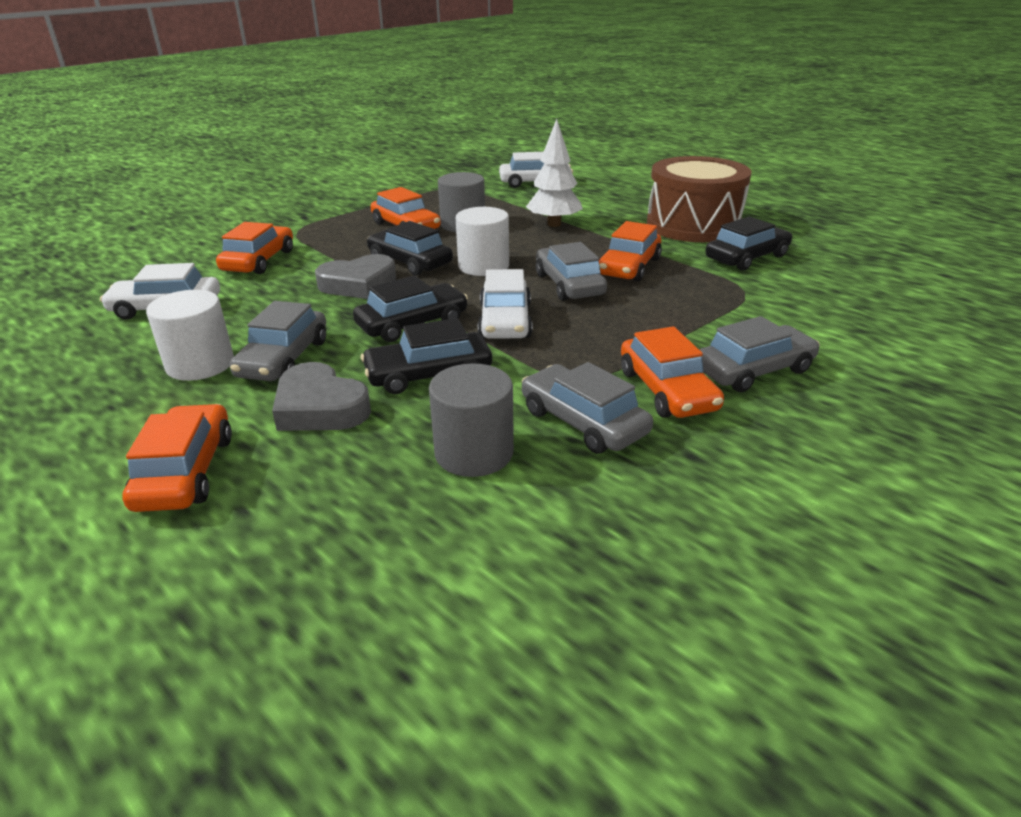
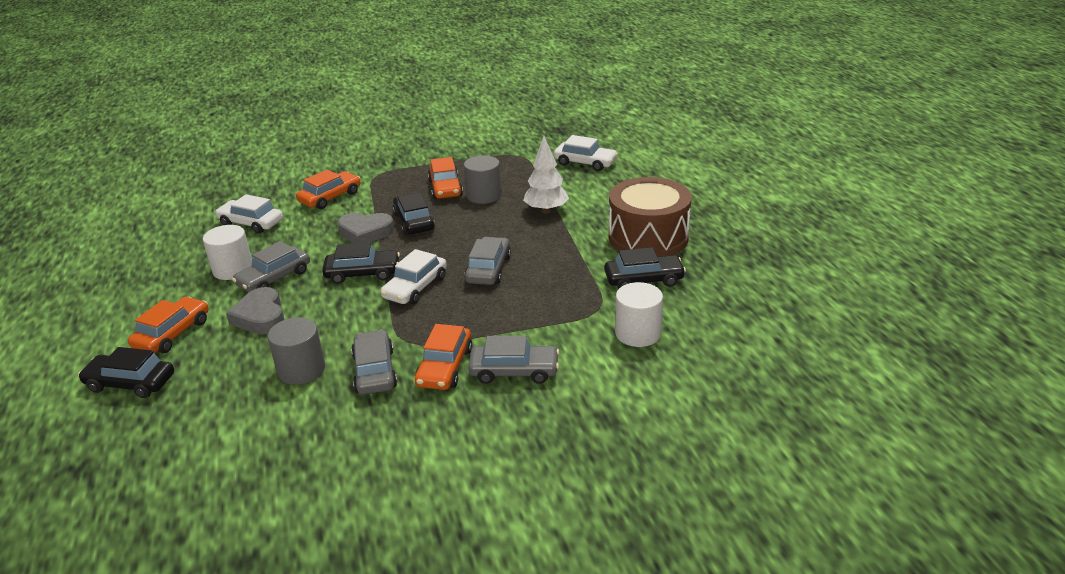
camera: 30 degrees right, 0 degrees up
(428, 374) = (333, 313): black car -> black car (130, 383)
(483, 266) = (454, 238): white cylinder -> white cylinder (637, 333)
(629, 267) = (547, 265): orange car -> none

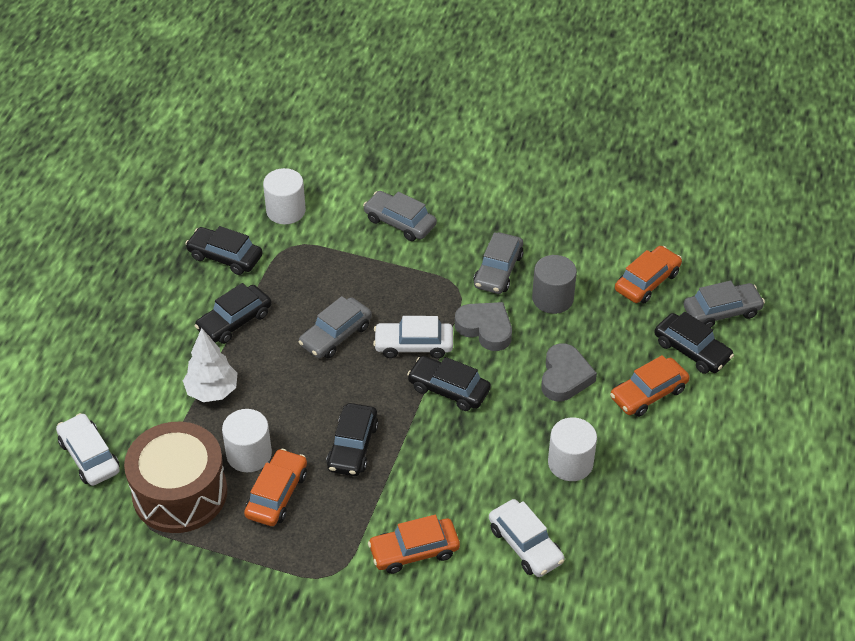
camera: 150 degrees left, 15 degrees up
(274, 278) = (534, 426): grey car -> grey car (722, 311)
(365, 232) = (412, 455): grey heart -> grey heart (485, 328)
(415, 287) = (413, 345): white car -> white car turned 150 degrees counterclockwise
(445, 367) = (445, 249): orange car -> orange car (647, 281)
(484, 195) = (249, 454): grey cylinder -> white cylinder
(580, 247) = (234, 321): none -> black car
(648, 237) = (165, 302): brown drum -> brown drum (180, 493)

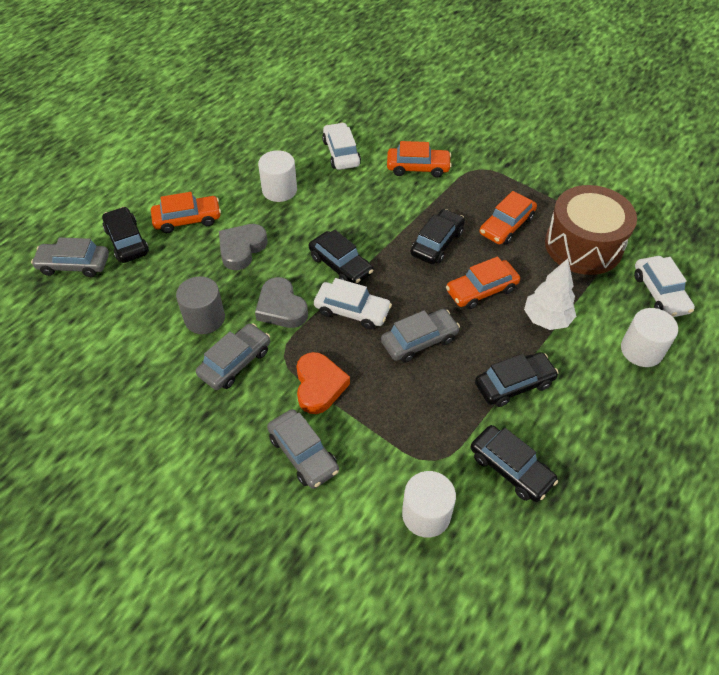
camera: 160 degrees left, 5 degrees up
(249, 454) = (522, 259): white cylinder -> white cylinder (641, 350)
(412, 272) = (319, 386): none -> orange heart
(647, 281) = (110, 309): orange car -> orange car (481, 290)

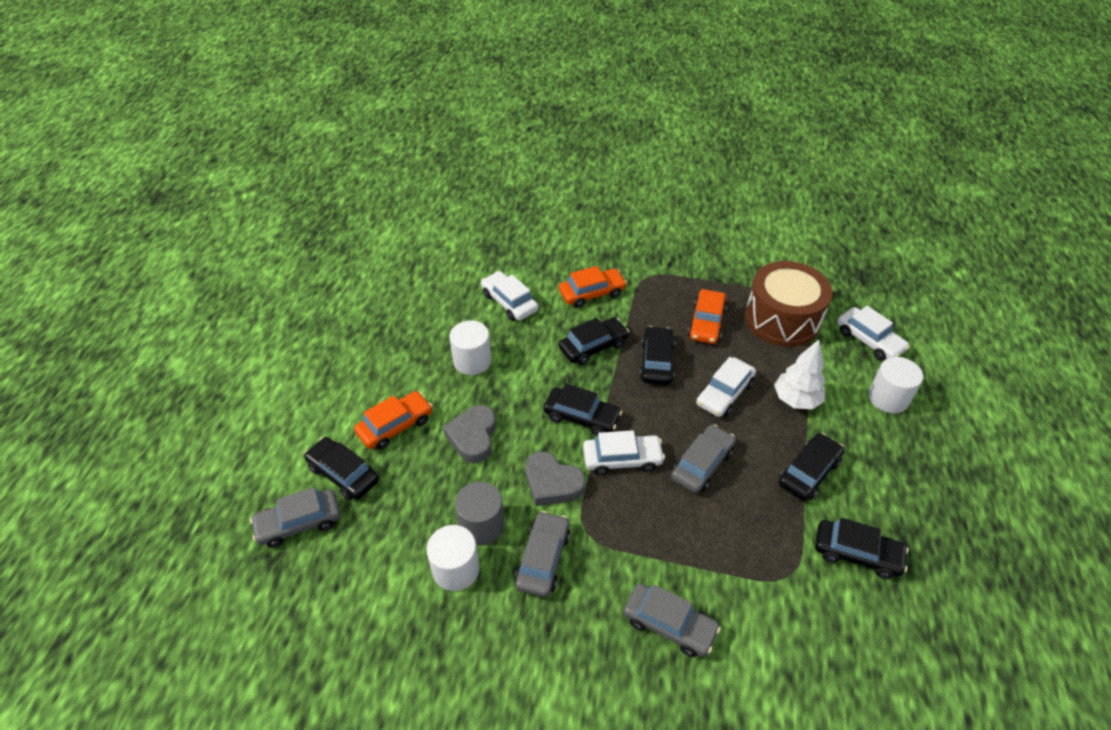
camera: 25 degrees left, 5 degrees down
(319, 386) = (640, 548): orange heart -> none
(389, 212) = (593, 346): none -> black car
(426, 514) = (816, 632): white cylinder -> white cylinder (456, 569)
(481, 290) = (724, 393): orange car -> white car

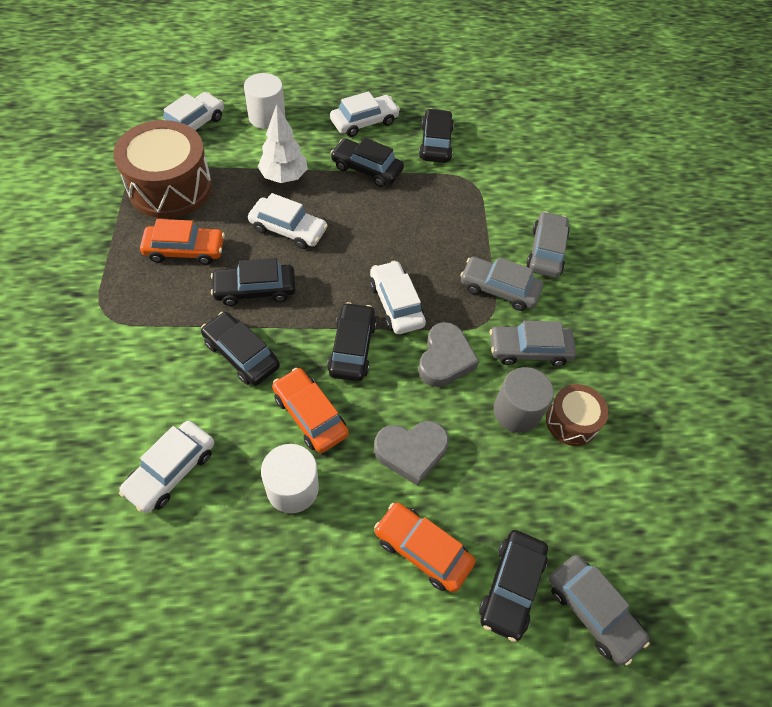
camera: 110 degrees left, 10 degrees up
(456, 569) = (571, 421): white cylinder -> brown drum
(592, 293) = (143, 372): orange car -> orange car (310, 415)
(702, 464) = (382, 241): grey car -> grey car (499, 289)
(889, 486) = (364, 122): none -> white car

